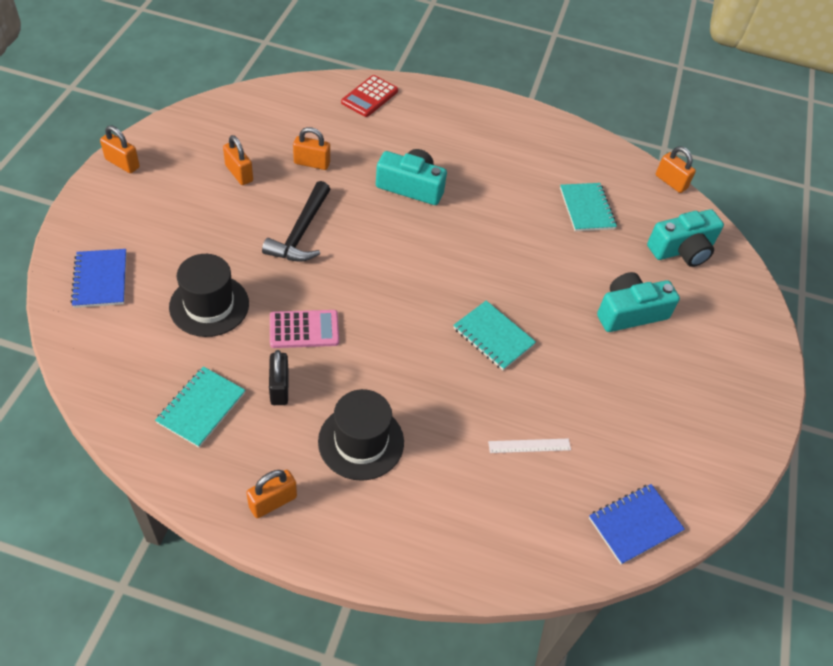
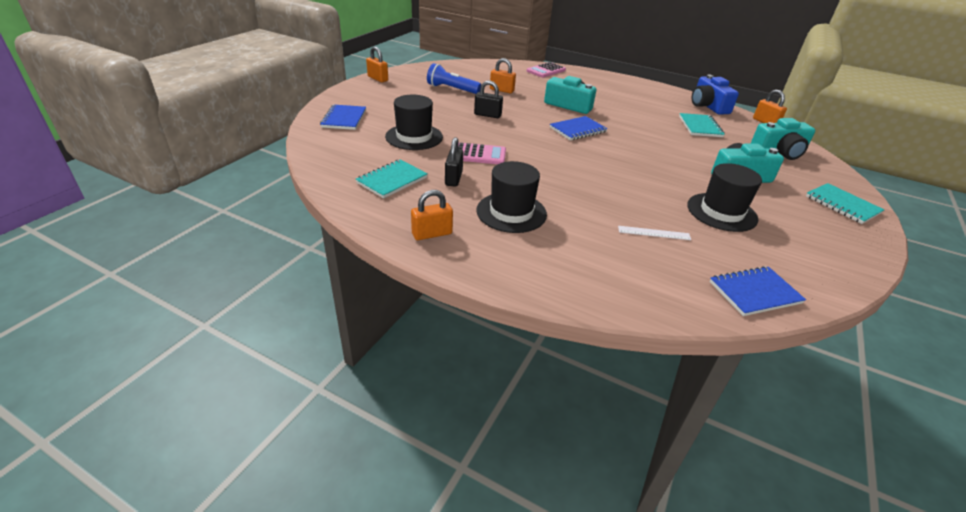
camera: 15 degrees right, 15 degrees down
(239, 173) = (452, 89): orange padlock -> blue flashlight
(301, 232) = (487, 115): black hammer -> black padlock
(369, 97) = (546, 71): red calculator -> pink calculator
(427, 246) = (577, 130): none -> blue notebook
(493, 337) = (625, 174): turquoise notebook -> turquoise notebook (842, 205)
(598, 154) = (708, 106): none -> blue camera
(606, 390) = (721, 212): none -> black hat

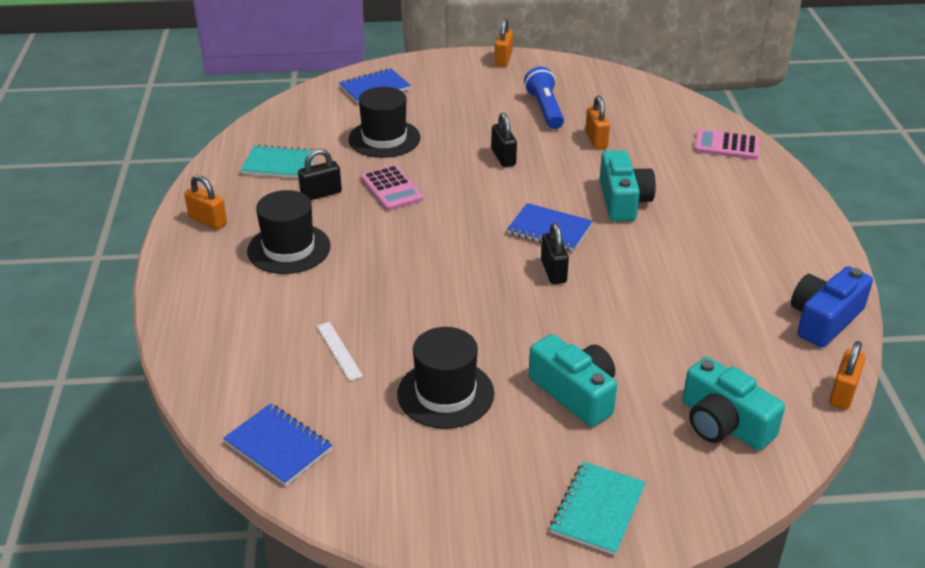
camera: 60 degrees right, 0 degrees up
(620, 143) = (553, 271): none -> black padlock
(700, 127) = (715, 327): turquoise notebook -> none

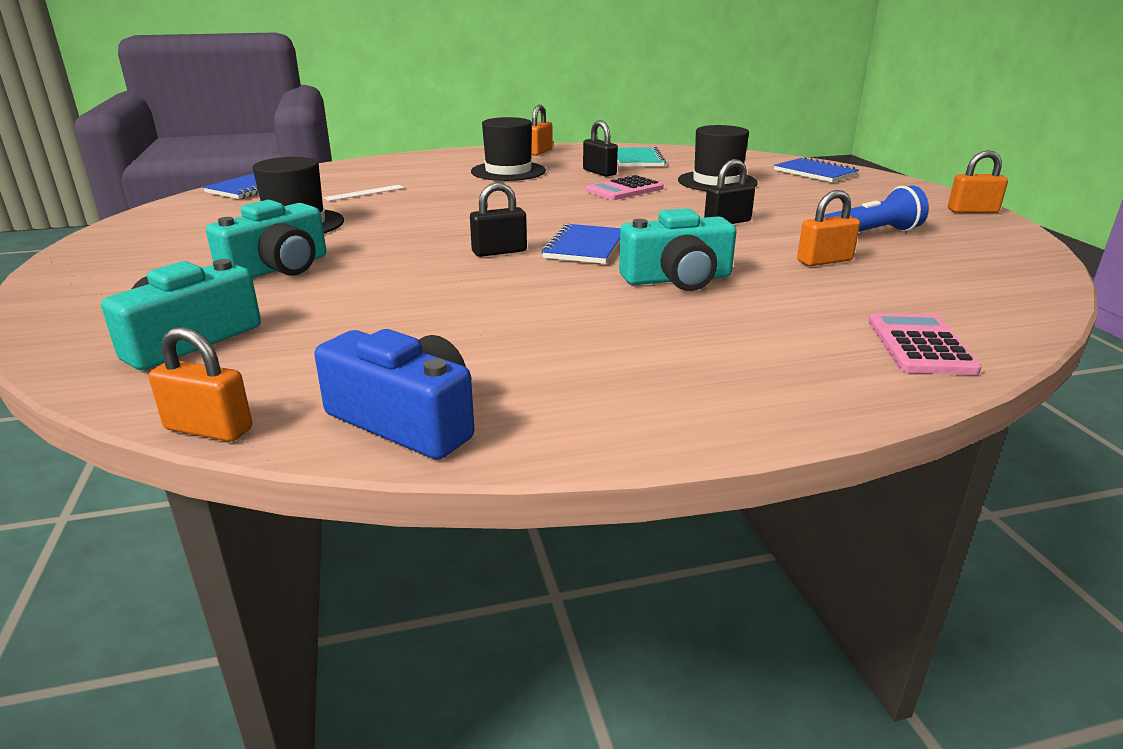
camera: 80 degrees right, 10 degrees down
(598, 510) = (93, 282): turquoise notebook -> none

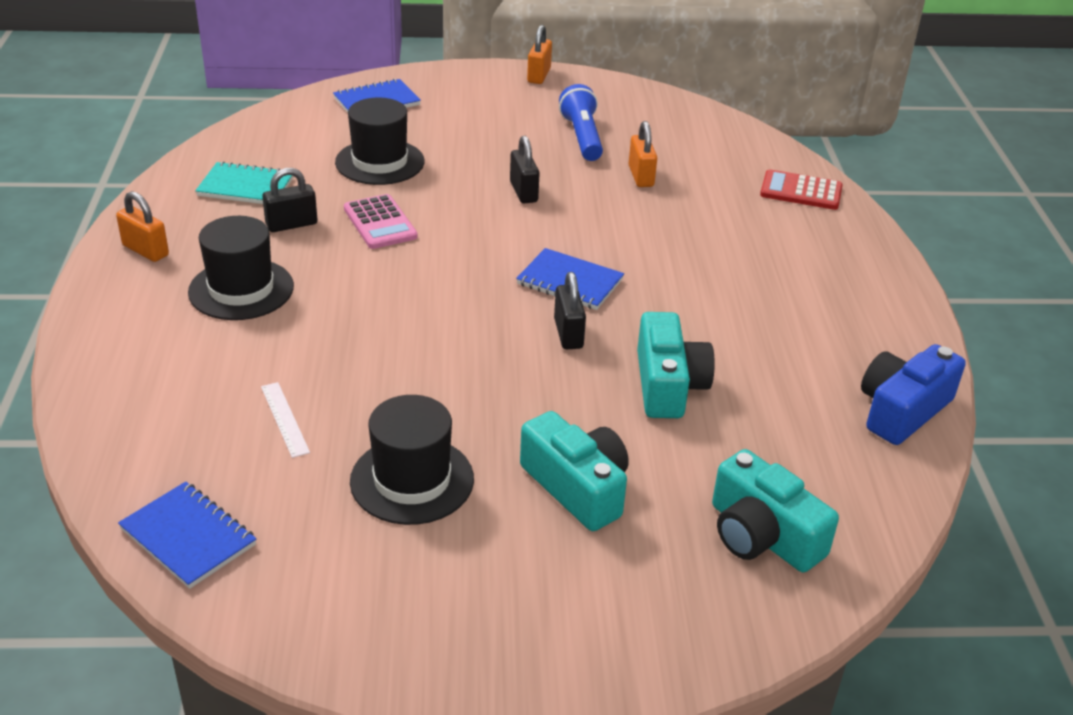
camera: 80 degrees left, 10 degrees up
(209, 429) = (918, 504): orange padlock -> none
(677, 279) = (665, 251): turquoise camera -> turquoise camera (668, 385)
(920, 345) = (801, 191): pink calculator -> red calculator

